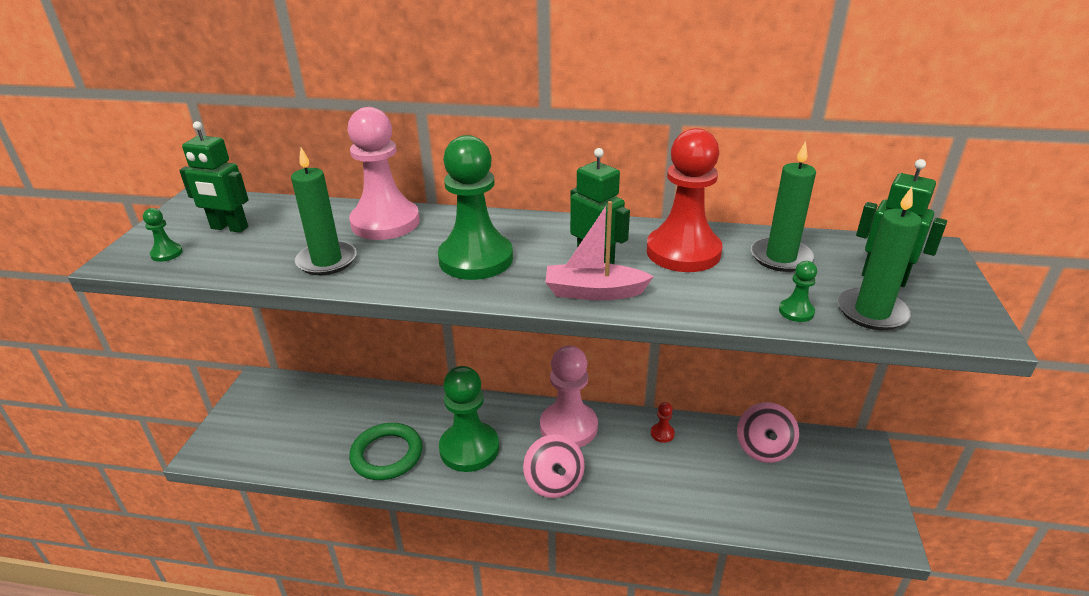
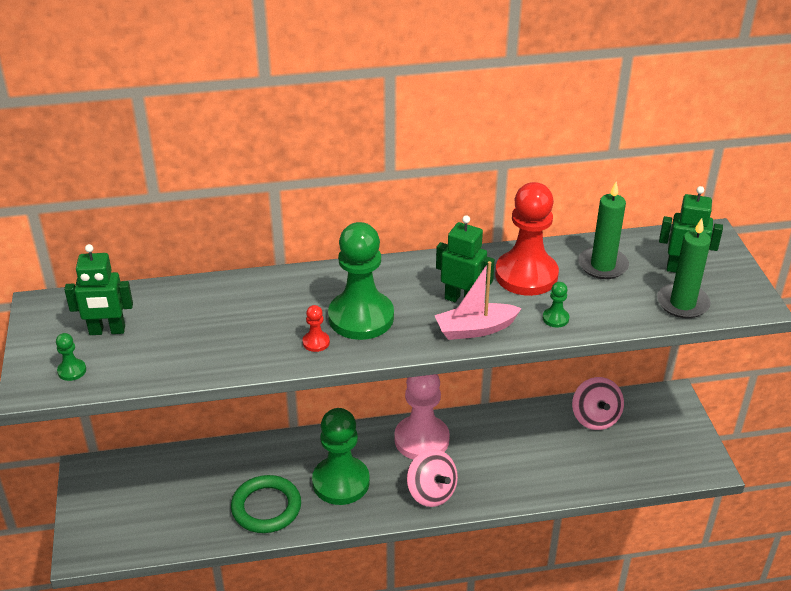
camera: 20 degrees left, 5 degrees up
(327, 261) = (231, 347): green candle -> none
(385, 222) = (253, 295): pink pawn -> none
(662, 433) = (506, 425): red pawn -> red pawn (316, 342)
(796, 311) = (630, 314): green pawn -> green pawn (555, 318)

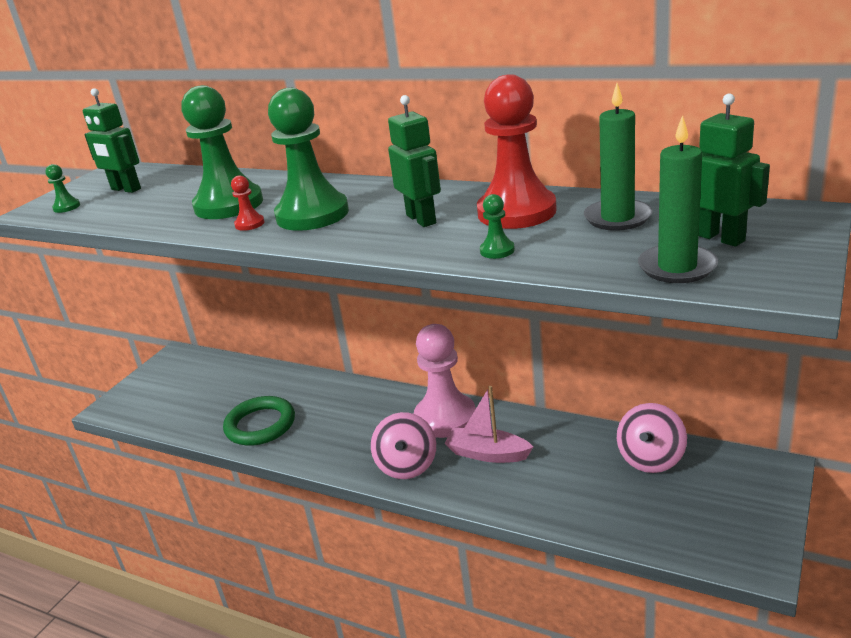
camera: 40 degrees right, 10 degrees down
(341, 482) = (338, 427): green pawn -> green pawn (229, 205)
(475, 329) = (400, 242): pink boat -> pink boat (487, 454)

